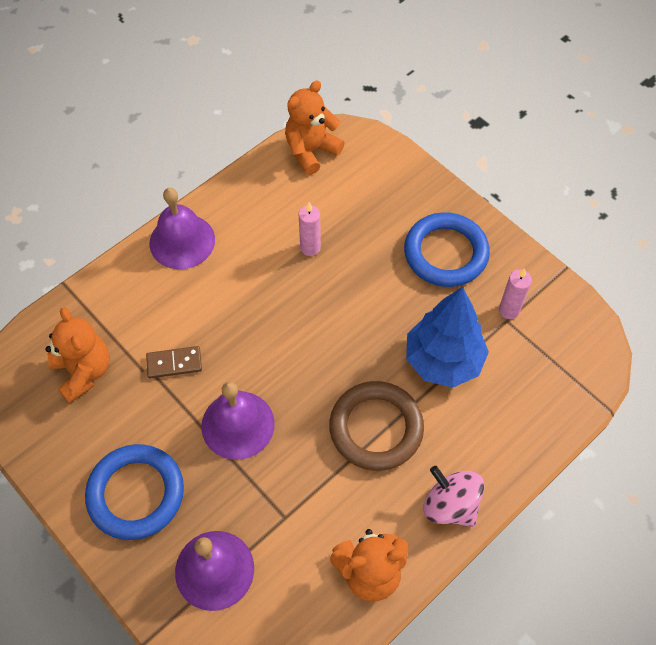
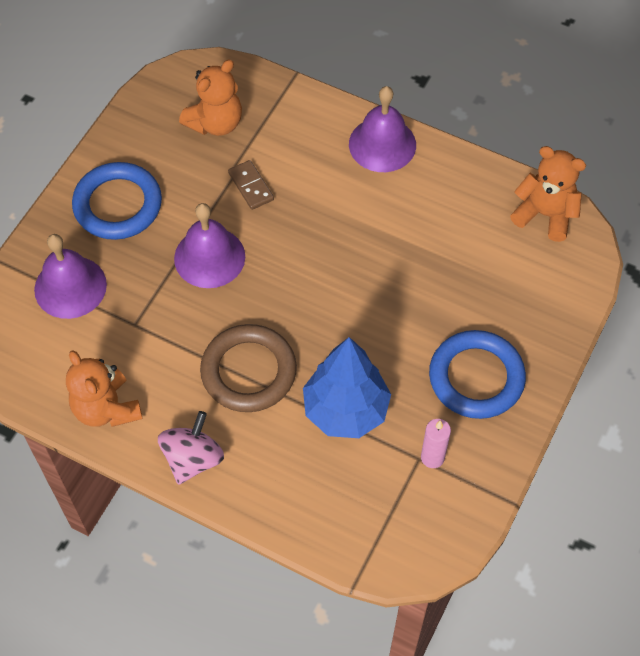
camera: 70 degrees right, 0 degrees up
(310, 248) = (425, 252): pink candle -> none

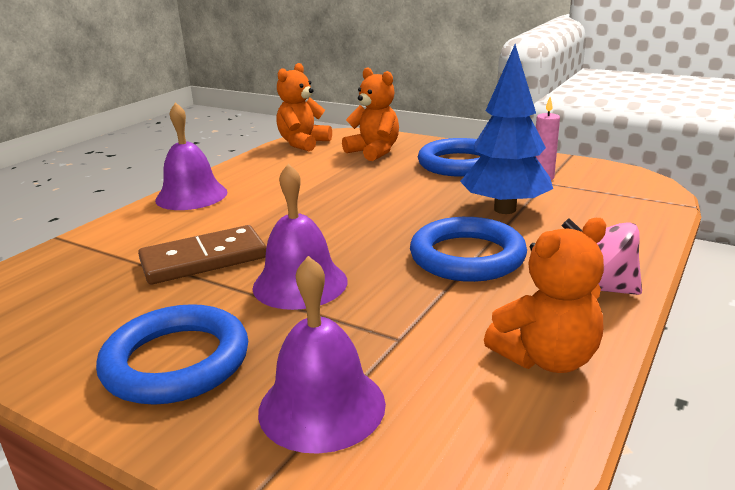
camera: 85 degrees left, 35 degrees down
(215, 123) = (85, 284): orange teddy bear -> orange teddy bear (374, 152)
(248, 371) = (467, 256): brown ring -> blue ring
(251, 186) = (204, 259): brown domino -> brown domino, size x1.76

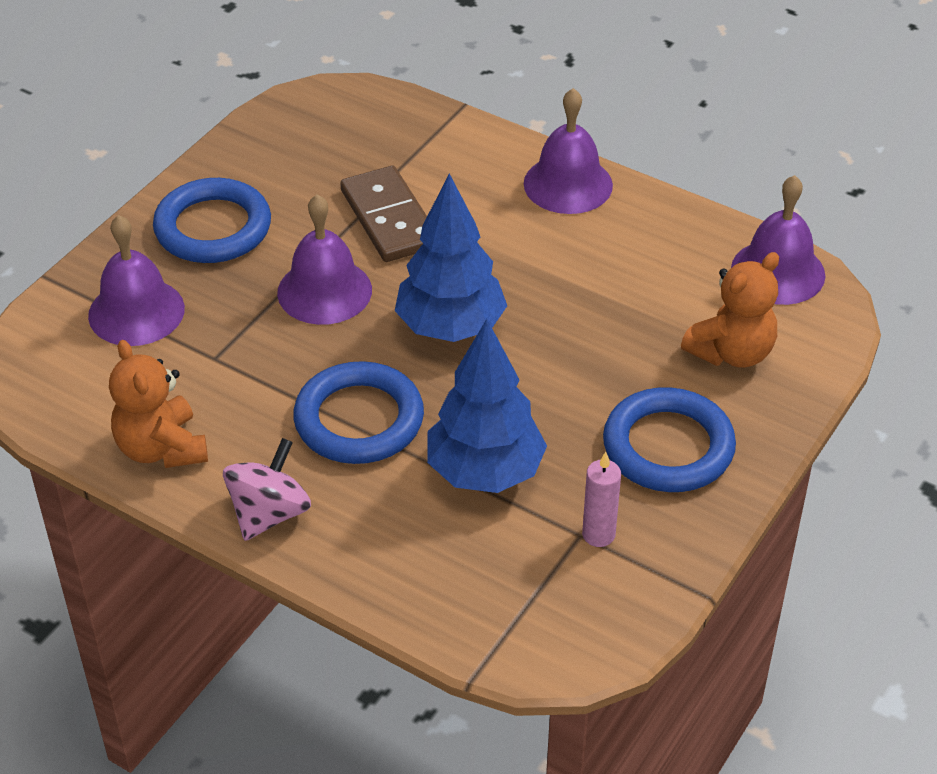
camera: 90 degrees right, 20 degrees up
(303, 143) = (778, 272): orange teddy bear -> purple bell
(352, 227) = (450, 327): none -> blue tree

